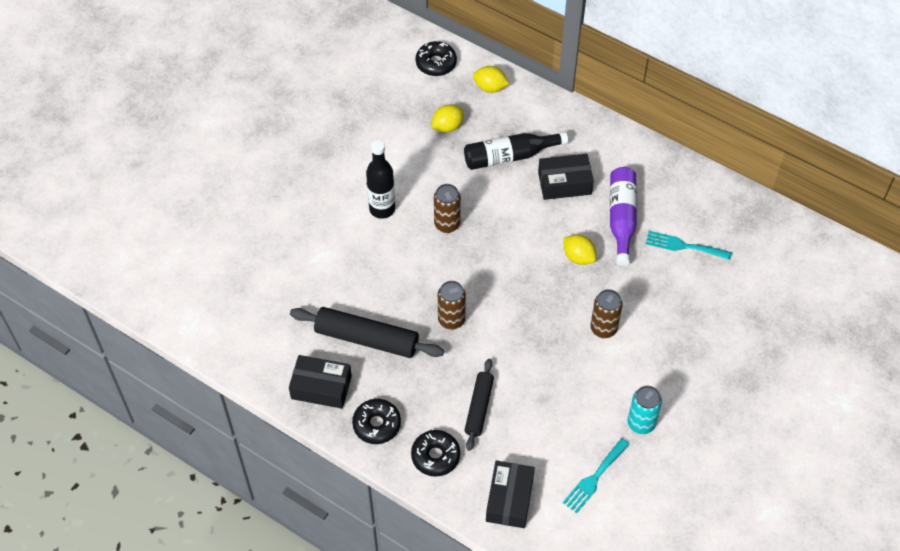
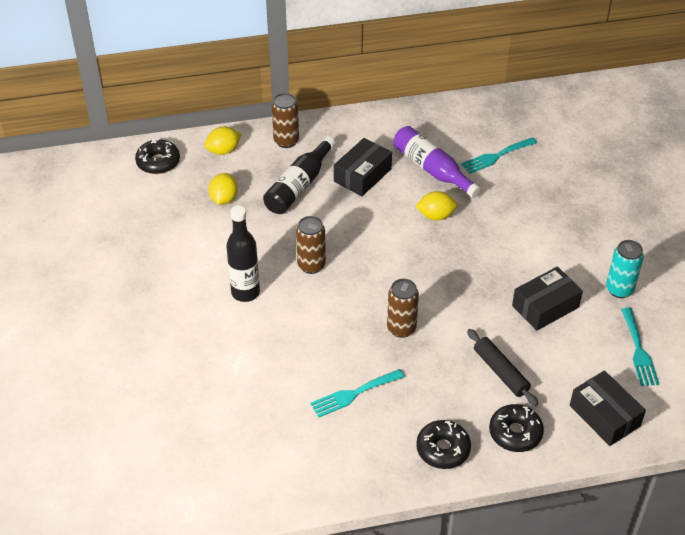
camera: 45 degrees left, 10 degrees down
(321, 387) = (364, 460): black box -> black box (545, 306)
(366, 338) = (354, 394): black rolling pin -> turquoise fork
(603, 328) = (514, 249): brown can -> brown can (286, 141)

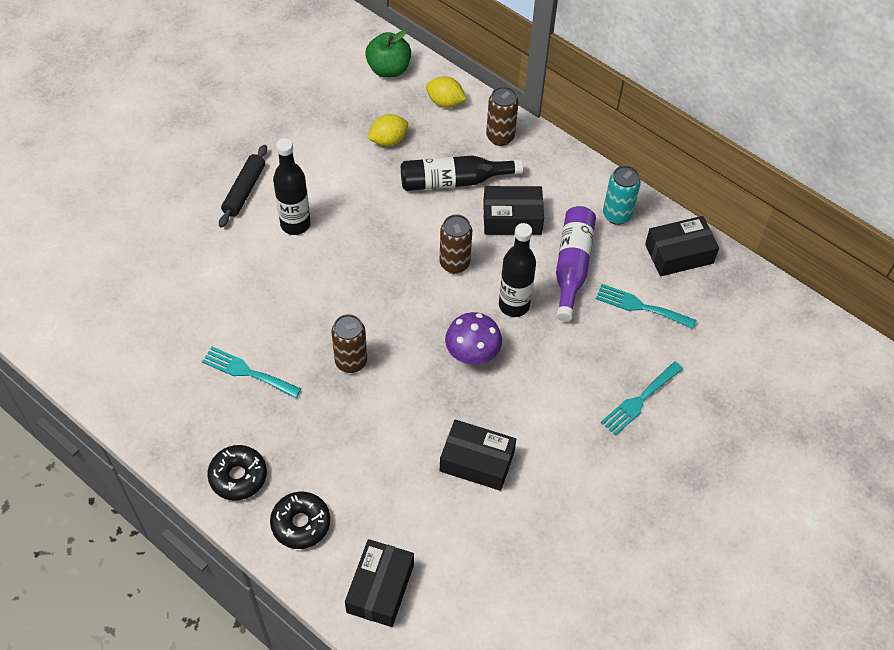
camera: 50 degrees right, 10 degrees up
(158, 162) = (388, 69): black donut -> green apple
(311, 265) = (367, 250): brown can -> brown can (454, 263)
(436, 216) = (514, 305): yellow lemon -> black bottle
(456, 259) = (472, 354): none -> purple mushroom
(472, 115) = (679, 254): none -> black box
(501, 372) = (364, 470): black rolling pin -> black rolling pin (244, 190)
(619, 289) = (556, 513): turquoise can -> turquoise can (617, 215)
(639, 350) = (488, 574): turquoise fork -> turquoise fork (639, 400)

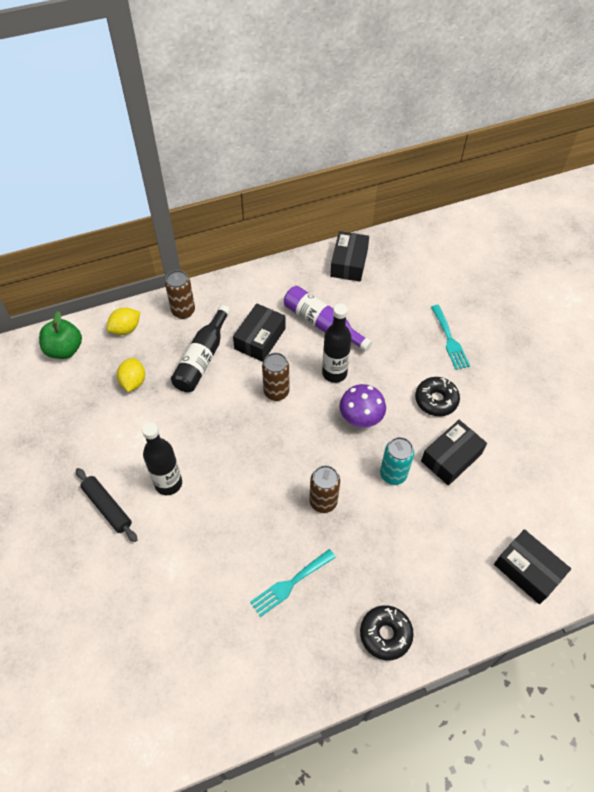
camera: 60 degrees left, 0 degrees up
(301, 523) = (450, 604): black donut -> black donut (436, 400)
(617, 215) = (297, 279): turquoise can -> turquoise can (393, 474)
(640, 306) = (378, 303): turquoise fork -> none

